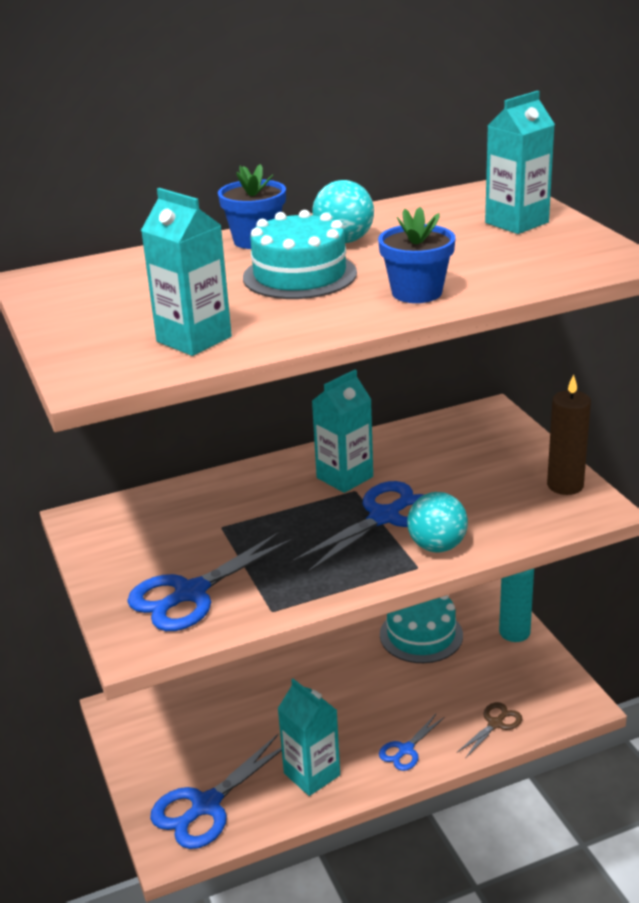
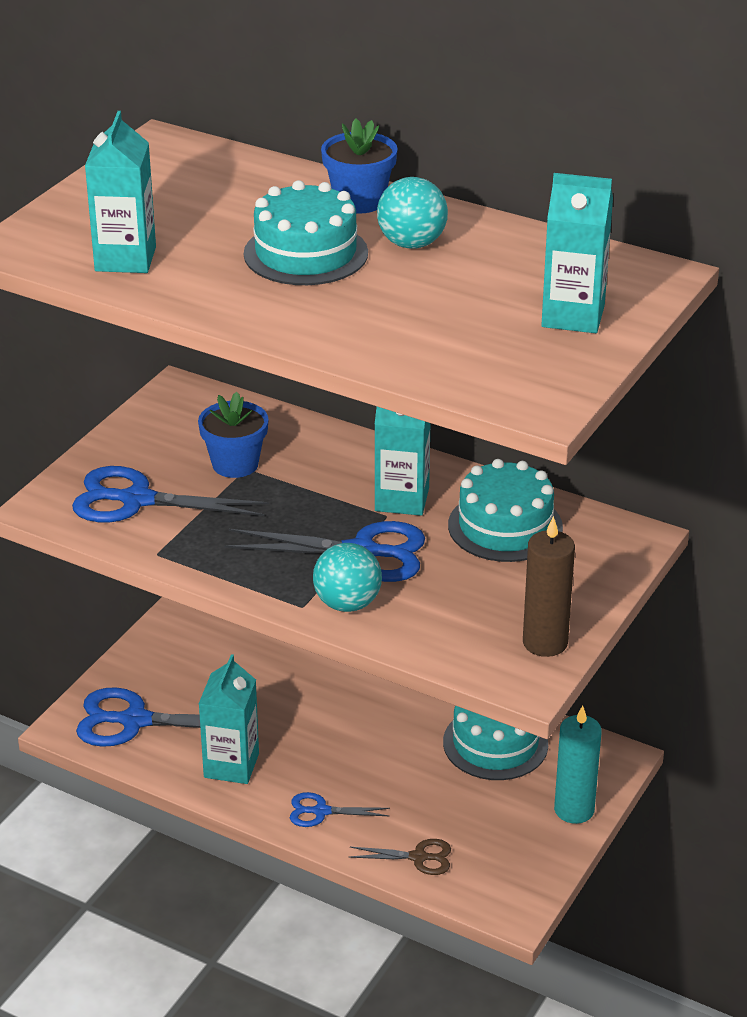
camera: 50 degrees right, 5 degrees up
(417, 292) = (333, 323): blue flower pot -> blue flower pot (235, 464)
(424, 451) = (505, 526): none -> turquoise cake

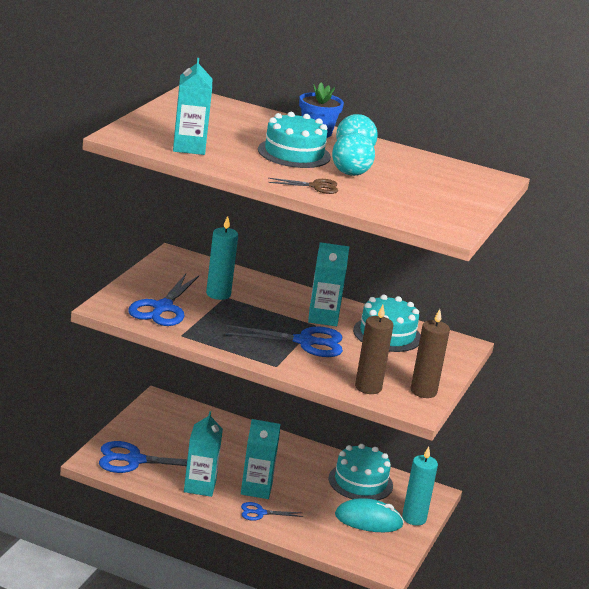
camera: 10 degrees left, 10 degrees down
(137, 500) = (162, 308): blue scissors -> blue scissors turned 75 degrees counterclockwise
(235, 464) = (218, 294): blue flower pot -> turquoise candle
(347, 604) = (303, 366): turquoise ball -> turquoise ball (350, 173)
(418, 857) = (324, 539): brown scissors -> brown scissors (315, 186)
(450, 641) = (368, 387): none -> brown candle
(497, 817) = (368, 520): none -> turquoise mouse
(573, 316) = (455, 193): turquoise carton -> turquoise carton (256, 489)

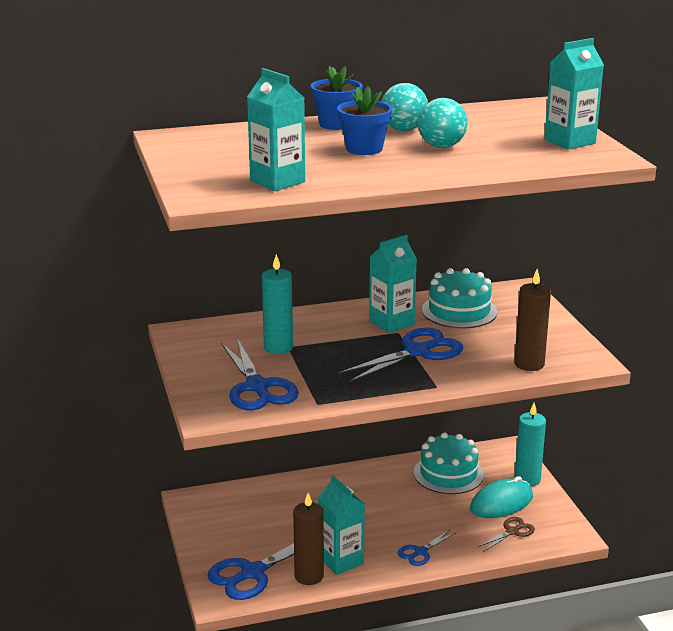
camera: 35 degrees left, 0 degrees up
(256, 489) = (386, 532): turquoise carton -> turquoise carton (569, 141)
(294, 153) = (364, 149): turquoise cake -> blue flower pot
(315, 186) = (447, 168): brown scissors -> brown scissors (512, 532)
(423, 391) = (567, 344): brown candle -> brown candle (309, 576)

